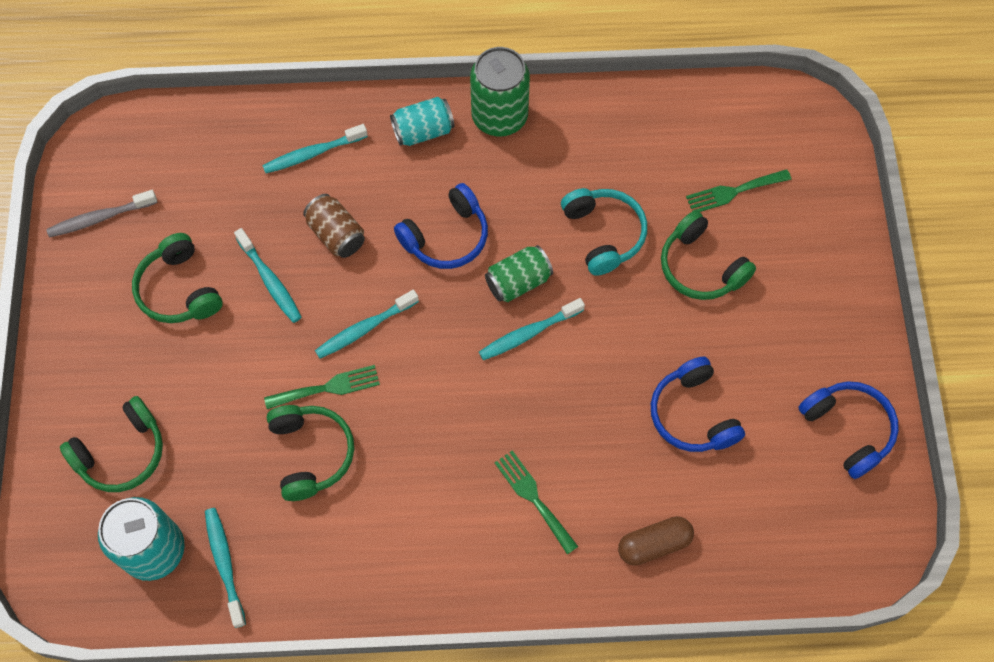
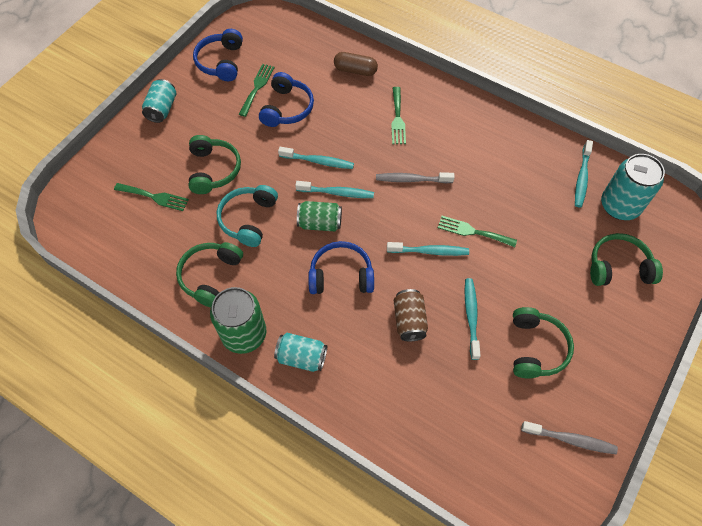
camera: 145 degrees left, 5 degrees down
(311, 454) = (503, 203): green headphones -> green headphones (210, 276)
(312, 153) = (388, 391): turquoise toothbrush -> turquoise toothbrush (318, 161)
(449, 412) = (411, 179): none -> grey toothbrush
(761, 420) = (257, 87): none -> green fork
(846, 306) = (162, 109): none -> turquoise can

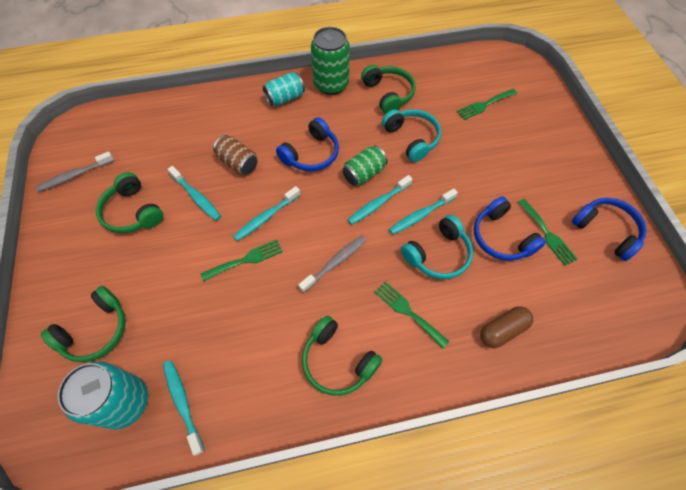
camera: 135 degrees right, 0 degrees up
(162, 109) = (576, 157): turquoise can -> none
(213, 170) = (478, 148): green headphones -> green headphones (337, 361)
(339, 131) = (438, 254): none -> turquoise headphones

